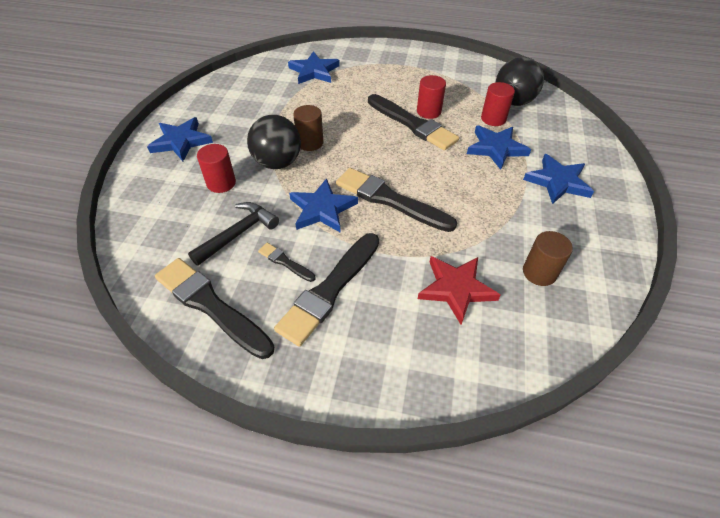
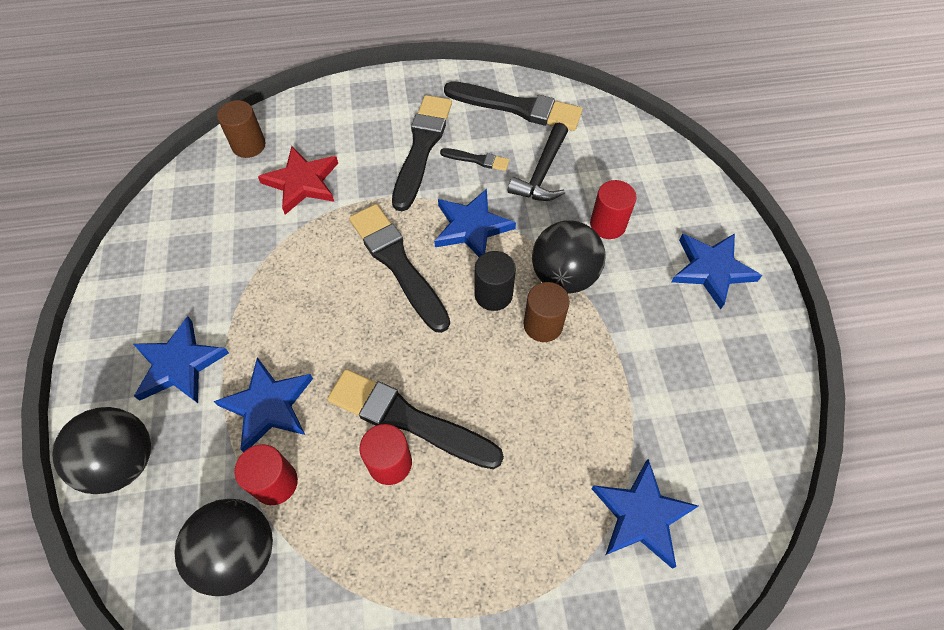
camera: 160 degrees right, 10 degrees up
(331, 165) = (493, 294): none -> black cylinder
(390, 200) = (398, 264): black brush -> black brush turned 135 degrees counterclockwise
(539, 272) = (217, 223): brown cylinder -> brown cylinder (249, 145)
(584, 146) = (123, 461): none -> black ball

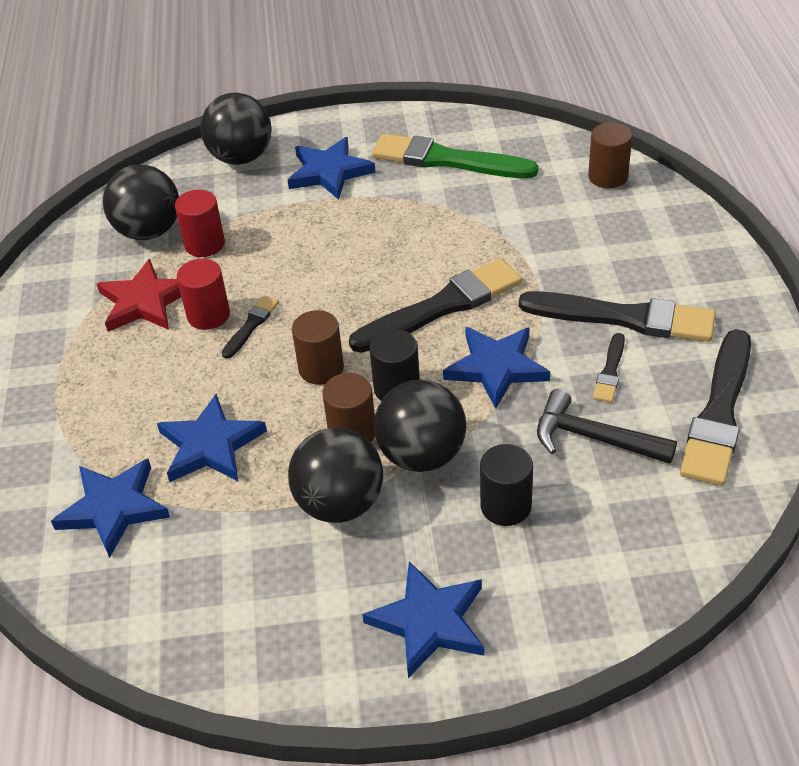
camera: 95 degrees right, 15 degrees down
(190, 260) = (447, 160): none -> green brush
(268, 406) = (279, 231): blue star -> blue star (210, 445)
(302, 182) = (556, 223): red star -> red star (144, 301)
(408, 419) = (251, 325): black brush -> black brush, size x0.47
(469, 353) = (321, 369): none -> brown cylinder
(607, 225) = (505, 506): red cylinder -> black cylinder
(616, 330) = (340, 503): none -> black ball

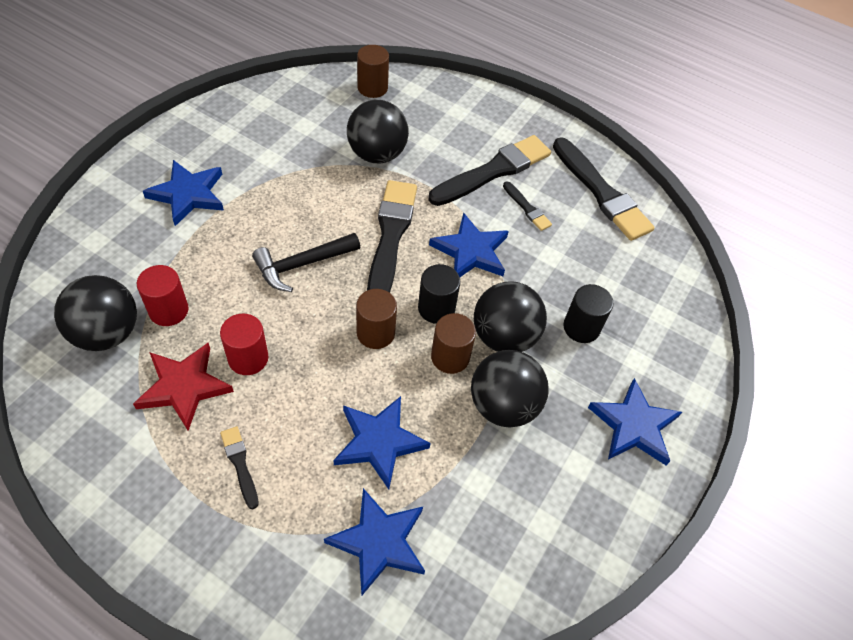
camera: 60 degrees left, 10 degrees up
(241, 157) = (101, 226): black ball -> black ball (377, 154)
(251, 325) = (289, 341): black brush -> black brush (240, 464)
(447, 160) = (260, 135): green brush -> none
(593, 438) = (568, 253): black hammer -> black hammer (302, 265)

